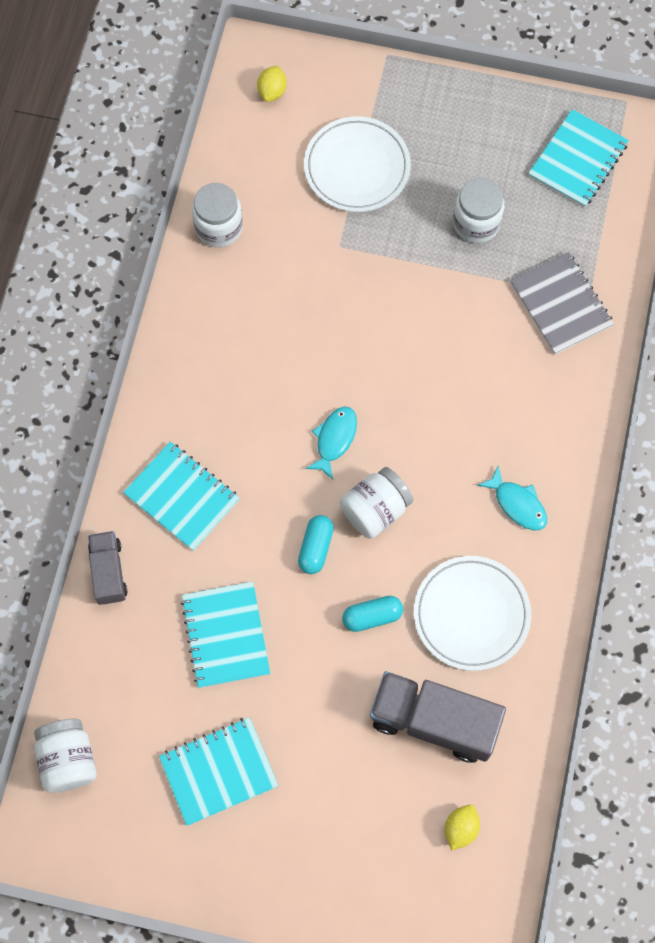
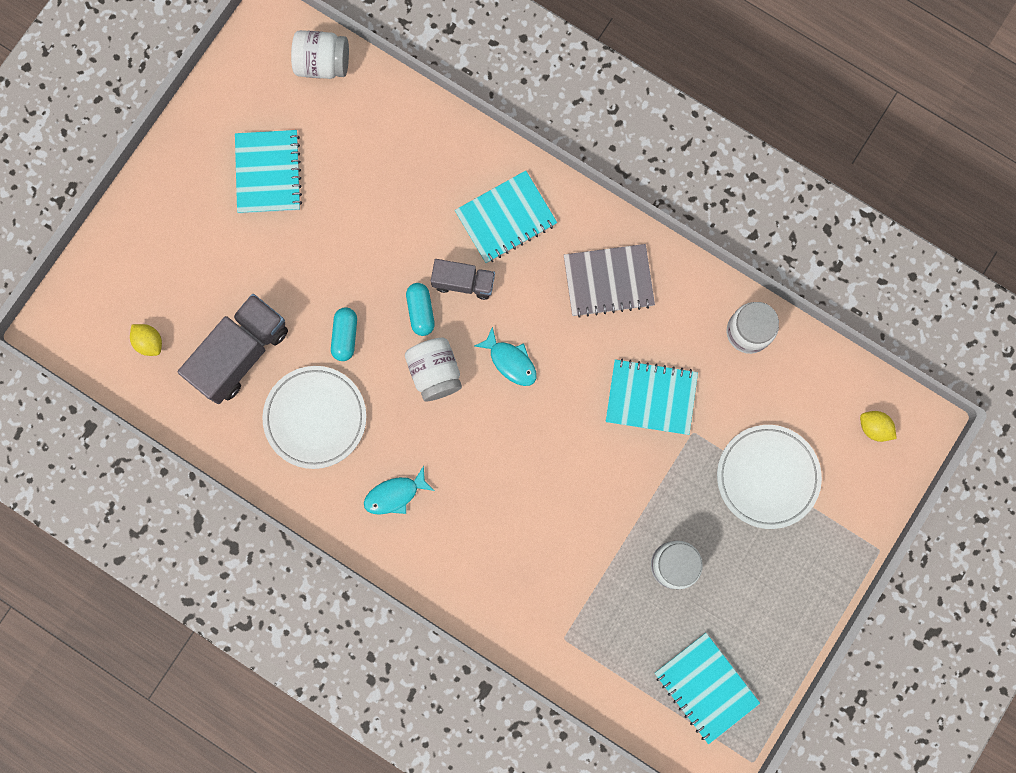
camera: 110 degrees right, 10 degrees up
(108, 572) = (463, 140): grey truck -> grey truck (463, 282)
(226, 635) = (375, 214): turquoise notebook -> turquoise notebook (651, 397)
(315, 548) = (421, 311): turquoise capsule -> turquoise capsule turned 45 degrees clockwise
(560, 305) = (565, 609): grey notebook -> grey notebook (608, 281)

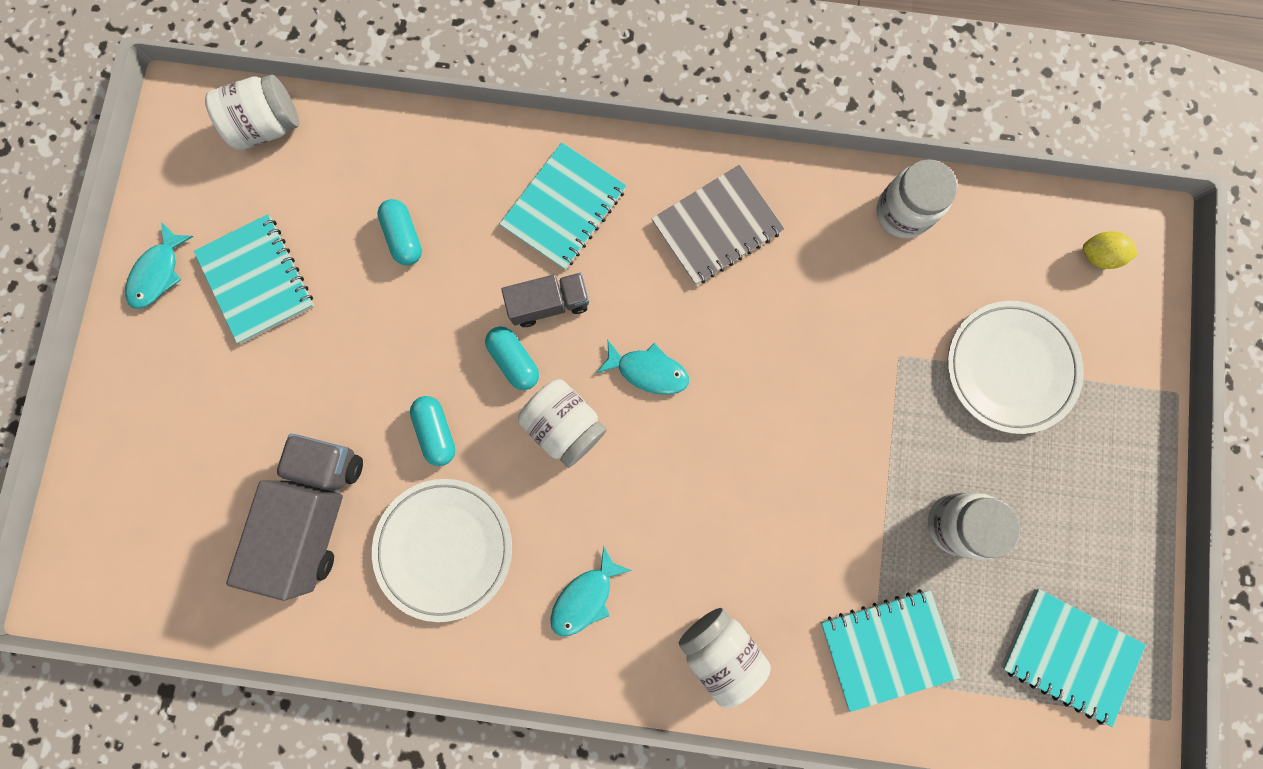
camera: 25 degrees left, 0 degrees up
(149, 342) = (196, 550): yellow lemon -> none
(203, 137) = (158, 273): none -> turquoise fish
(383, 188) = (404, 237): none -> turquoise capsule
(469, 571) = (720, 649): none -> white jar
(651, 397) = (831, 338): turquoise notebook -> turquoise notebook (887, 648)

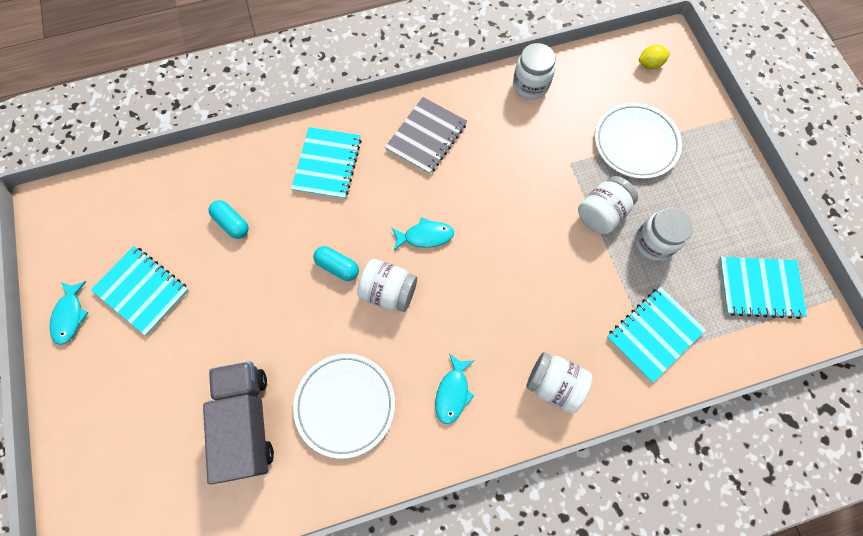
camera: 25 degrees left, 10 degrees down
(268, 126) = (111, 194): white jar -> white jar (601, 213)
(437, 432) = (306, 333): turquoise capsule -> none
(549, 304) = (344, 223): grey truck -> none

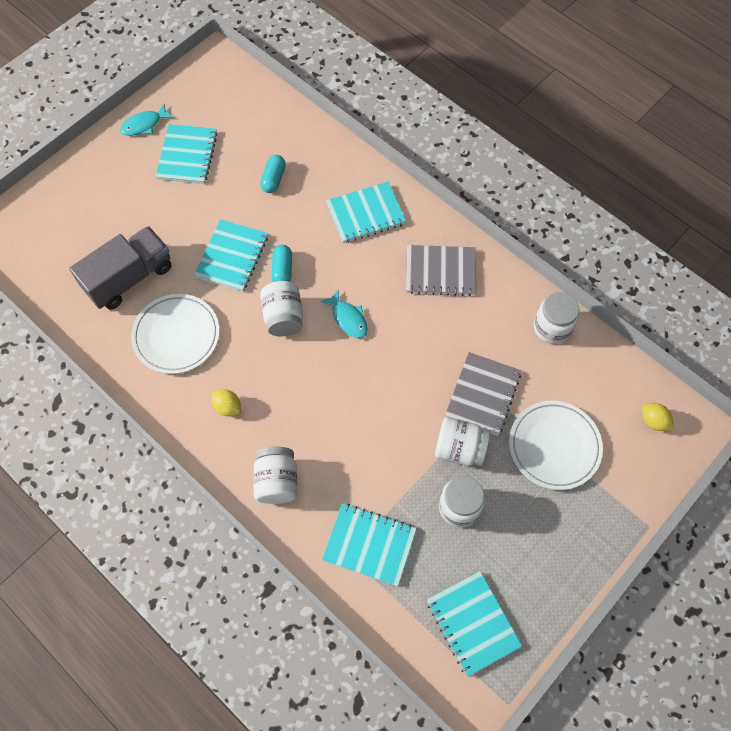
camera: 60 degrees right, 5 degrees down
(291, 306) = (232, 257): none -> turquoise notebook
(453, 392) = (227, 407): turquoise fish -> yellow lemon
(561, 169) = (482, 394): none -> grey notebook

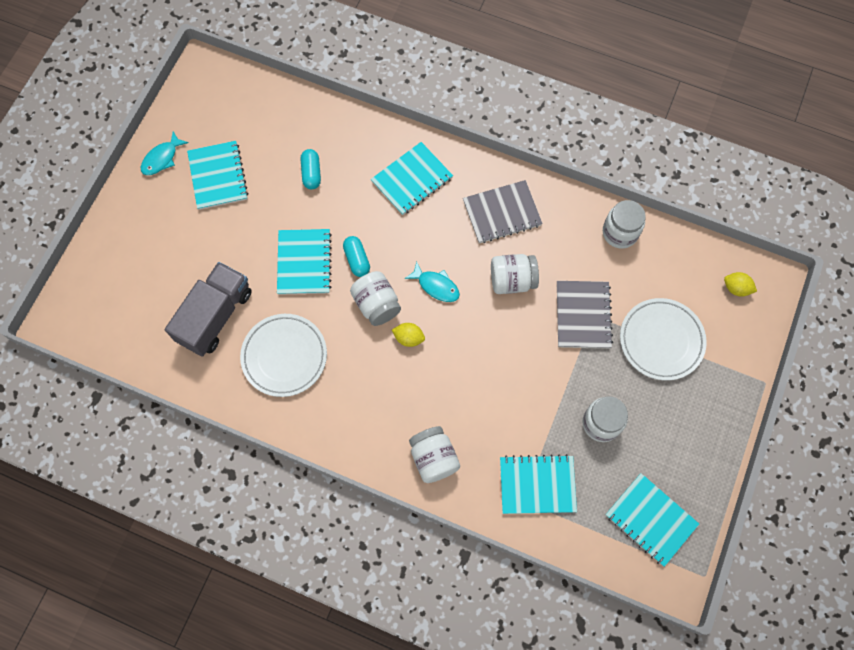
camera: 20 degrees left, 5 degrees up
(227, 407) = (360, 406): yellow lemon -> yellow lemon (409, 338)
(460, 448) = (581, 371): white jar -> white jar (512, 280)

